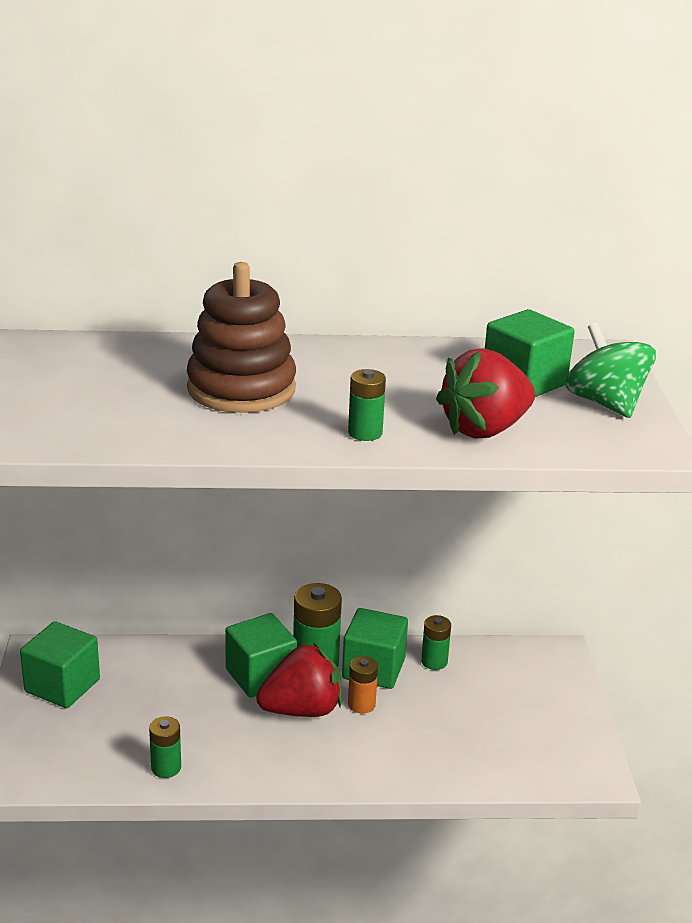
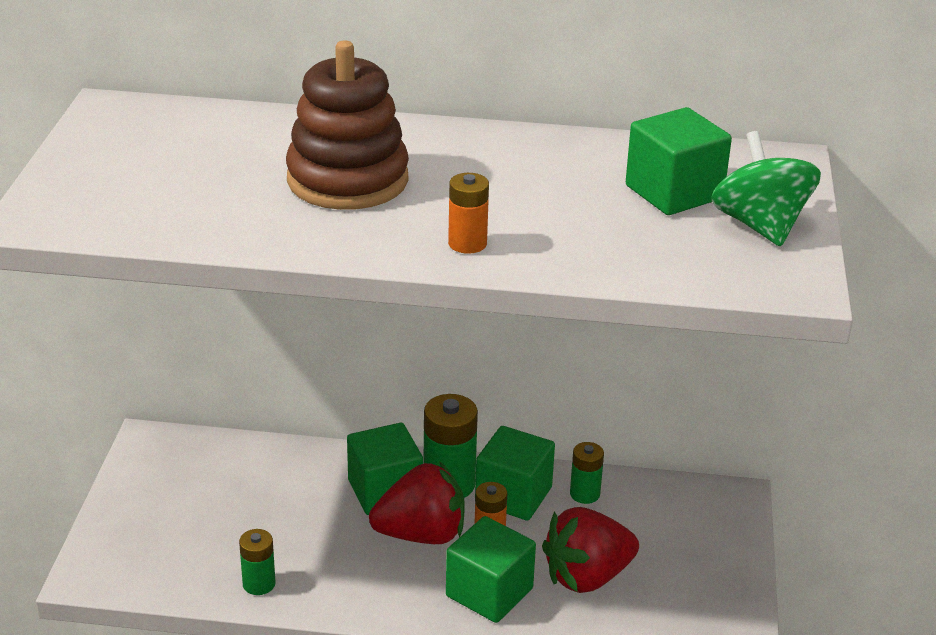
camera: 10 degrees right, 5 degrees up
(62, 685) = (168, 481): green cube -> green cube (489, 592)
(365, 433) = (467, 243): green battery -> orange battery
(484, 429) = (605, 249): red strawberry -> red strawberry (587, 577)

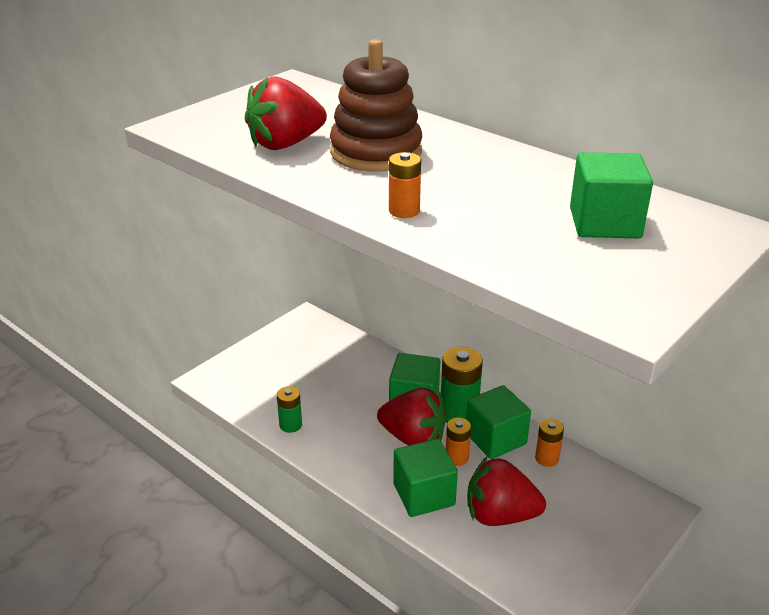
camera: 35 degrees right, 0 degrees up
(225, 201) = (285, 144): none -> red strawberry
(584, 494) = (546, 458): green battery -> orange battery
(760, 225) = (651, 266): green spinning top -> none

